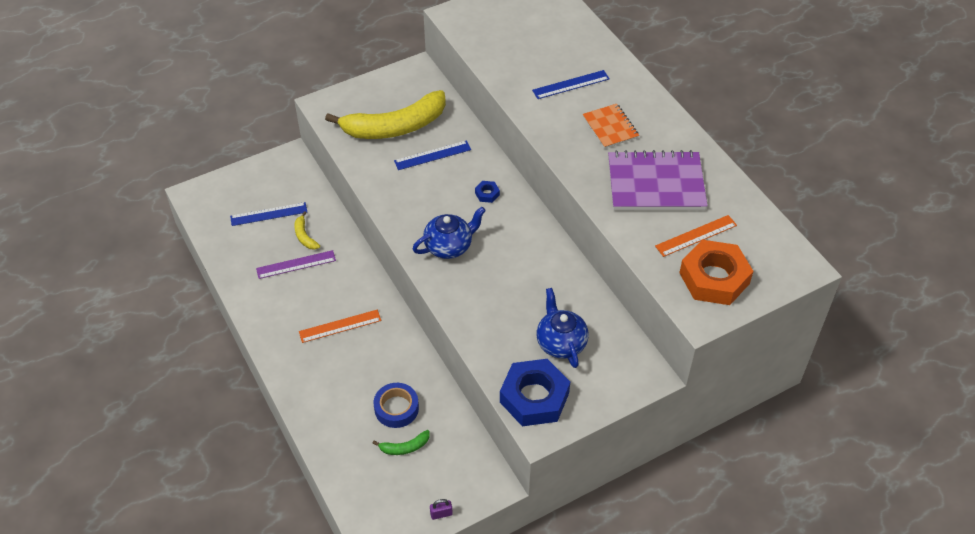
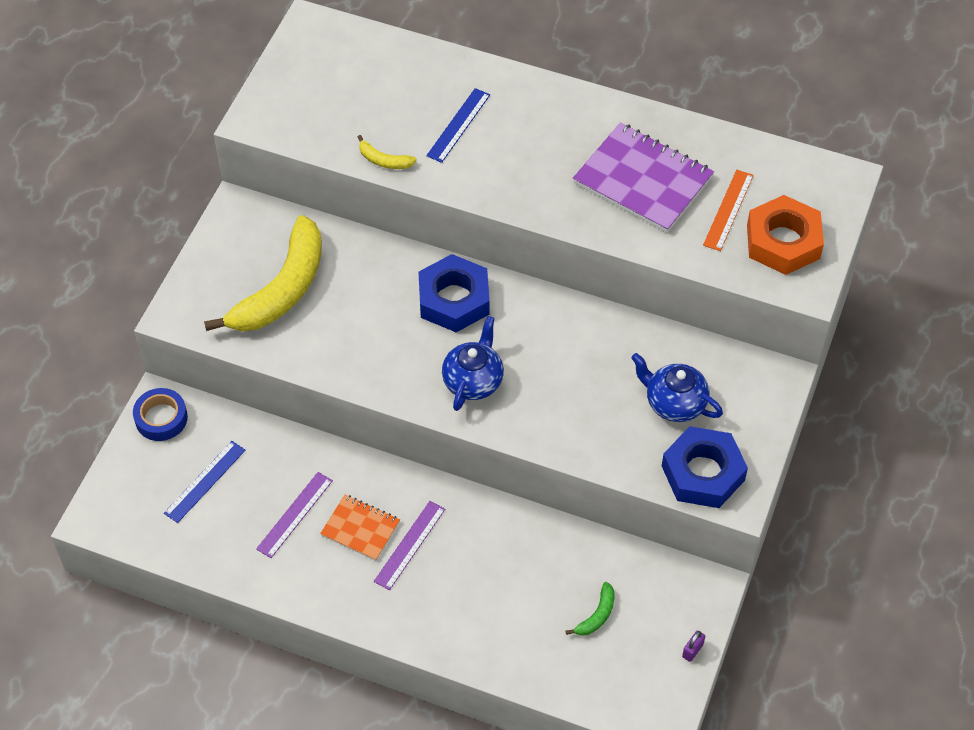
camera: 40 degrees left, 5 degrees up
(305, 236) = (271, 478): yellow banana -> yellow banana (384, 160)
(340, 326) = (410, 545): orange ruler -> purple ruler
(396, 408) = (550, 584): blue tape -> blue tape (161, 418)
(432, 155) = (355, 295): blue ruler -> none
(487, 194) = (454, 299): blue nut -> blue nut, size x2.48
(610, 127) = (543, 148): orange notebook -> orange notebook (360, 529)
(656, 184) = (642, 180): purple notebook -> purple notebook turned 75 degrees clockwise

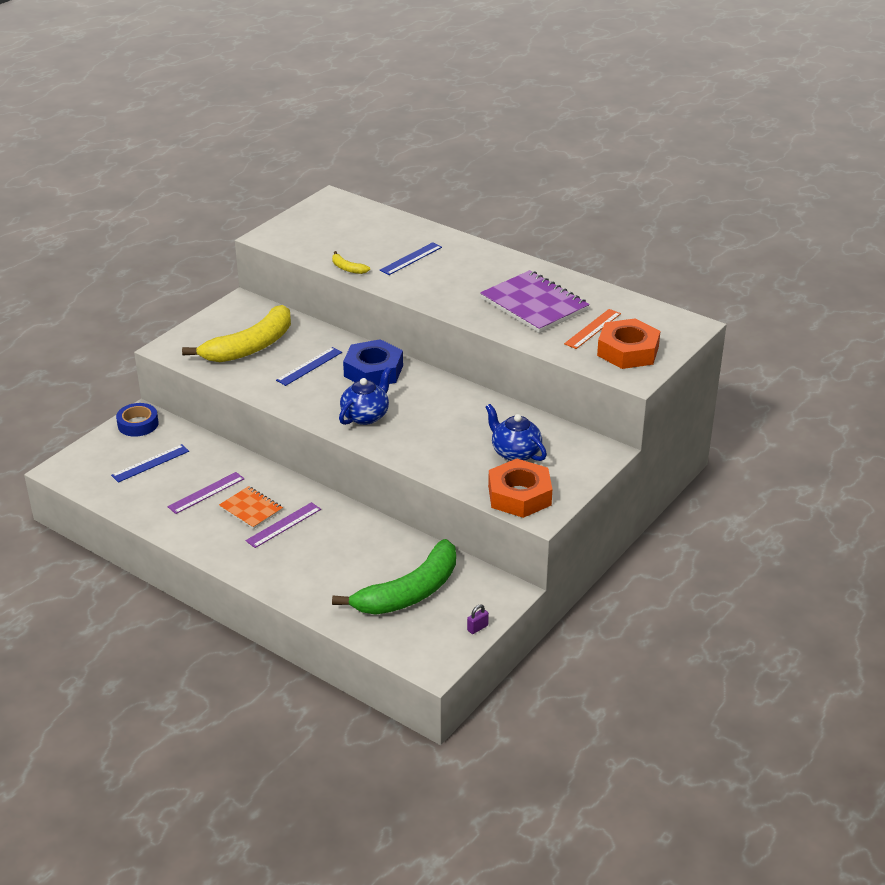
camera: 15 degrees right, 20 degrees down
(370, 309) = (309, 366): none -> blue ruler
(597, 615) = (409, 592): green banana -> green banana, size x2.47
(703, 473) = (519, 495): blue nut -> orange nut

